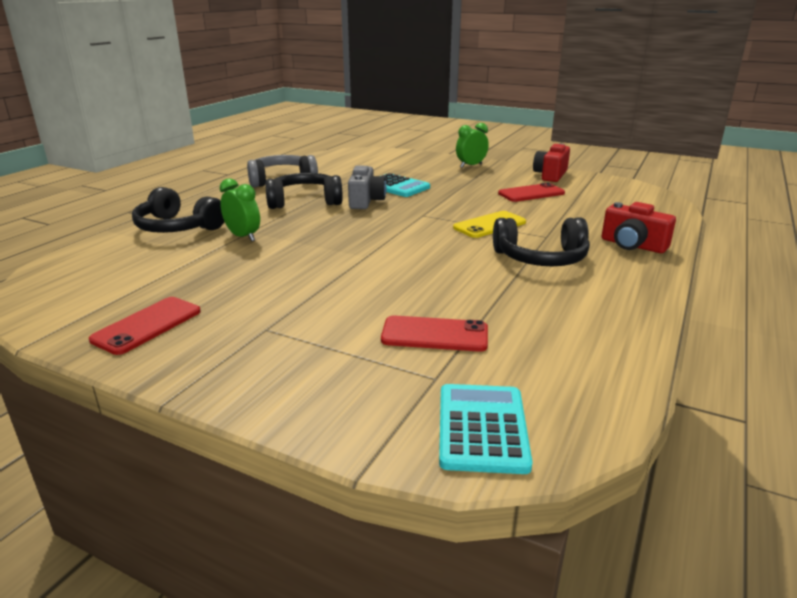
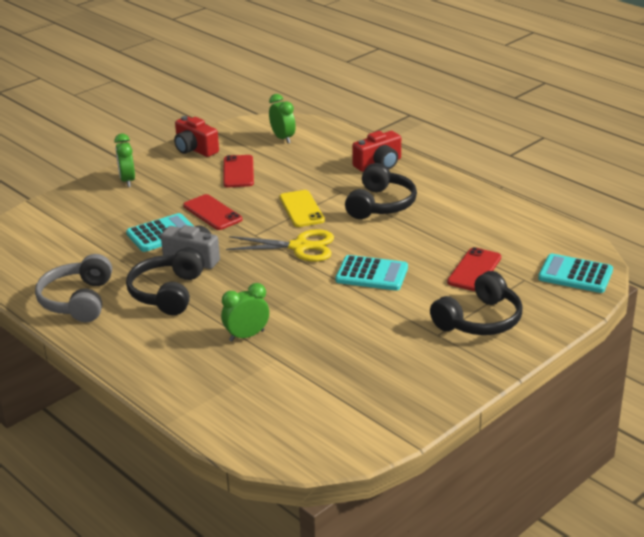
camera: 70 degrees left, 5 degrees up
(147, 325) = (408, 387): red phone -> red phone (212, 213)
(178, 227) = (192, 375): black headphones -> black headphones (479, 320)
(383, 274) = (372, 274): none -> turquoise calculator
(415, 234) = (300, 247): none -> yellow scissors
(620, 199) = (283, 138): none -> green clock

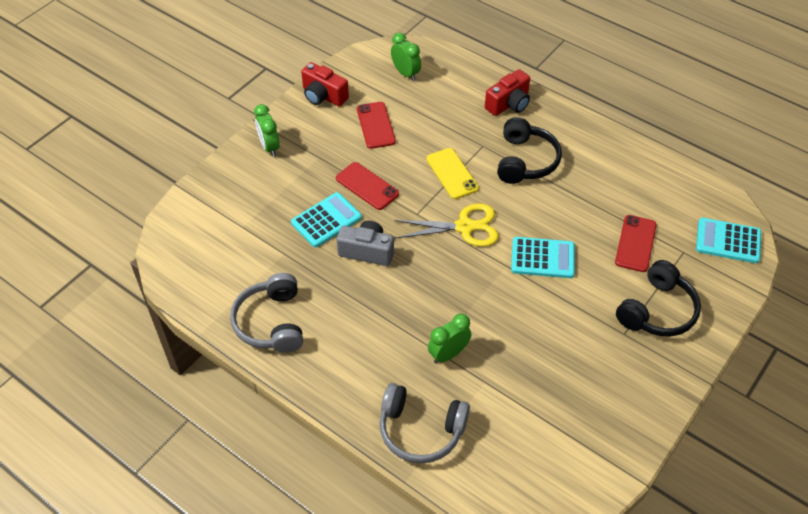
camera: 10 degrees left, 20 degrees up
(168, 293) = (356, 303): black headphones -> none
(196, 388) = (421, 430): none -> grey headphones

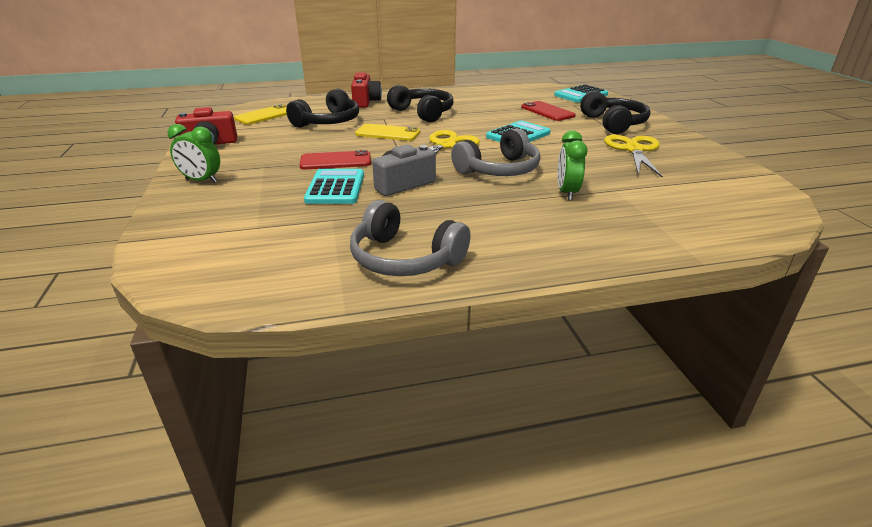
camera: 50 degrees left, 20 degrees down
(375, 125) = (285, 138): red phone -> none
(406, 73) = (265, 115): green clock -> yellow phone
(421, 430) = (643, 233): grey headphones -> grey headphones (499, 170)
(434, 120) = (328, 122): none -> black headphones
(595, 357) = (633, 150): none -> yellow scissors

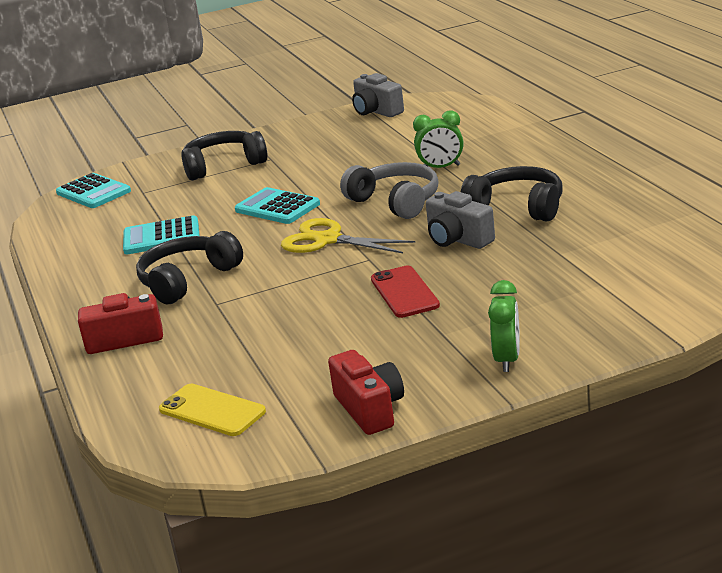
camera: 95 degrees left, 5 degrees down
(328, 122) = (243, 341): black headphones -> black headphones (517, 207)
(335, 188) = (484, 271): turquoise calculator -> turquoise calculator (161, 237)
(387, 133) = (287, 285): yellow phone -> none
(405, 258) = (608, 207): grey headphones -> none
(547, 111) = (176, 203): red phone -> none
(633, 150) = (313, 151): yellow scissors -> none
(741, 178) = (377, 111): none -> grey camera

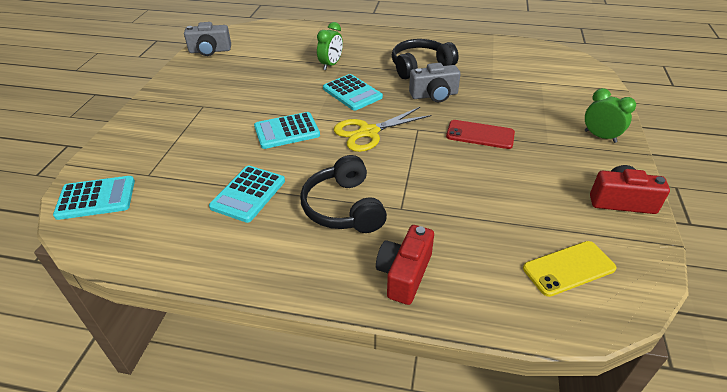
camera: 60 degrees left, 15 degrees up
(223, 165) = (175, 126): black headphones -> none
(395, 202) = (352, 93): grey headphones -> turquoise calculator

